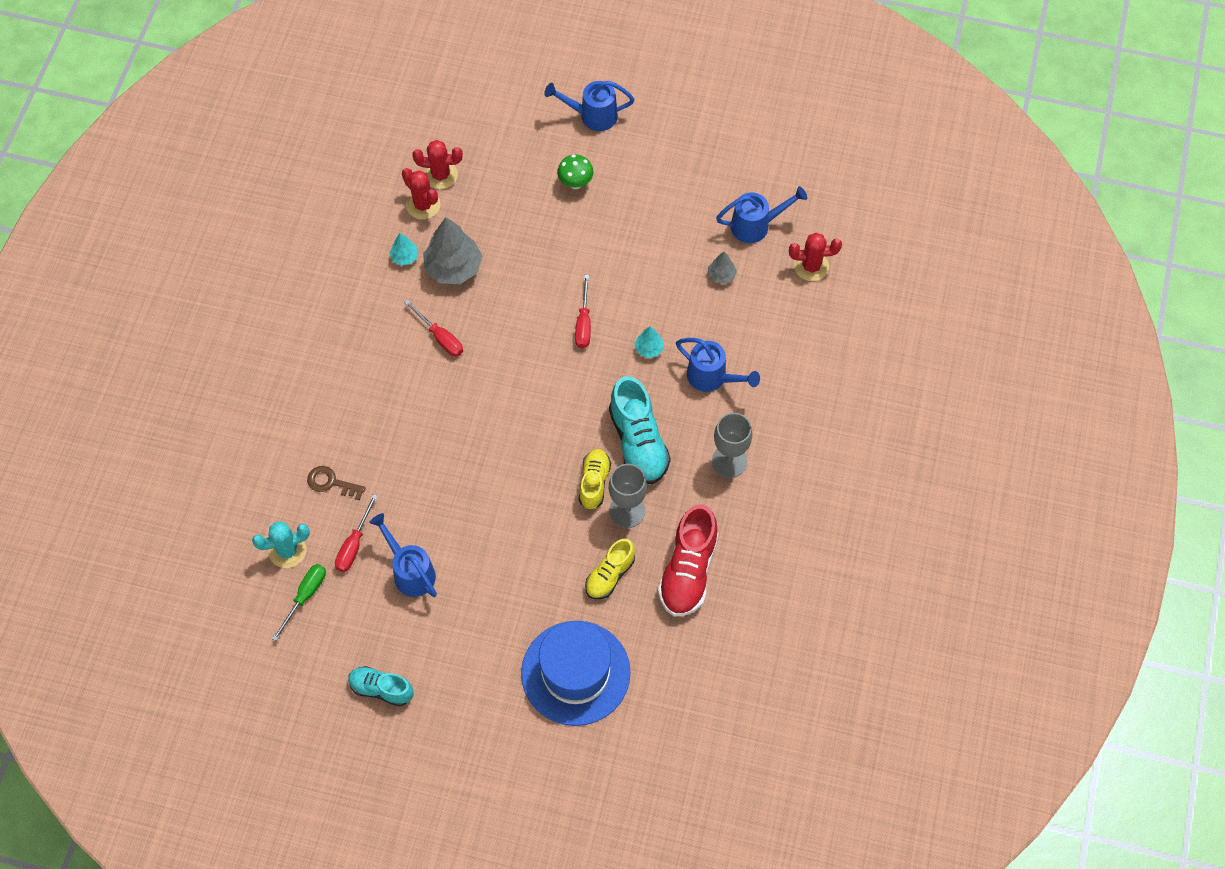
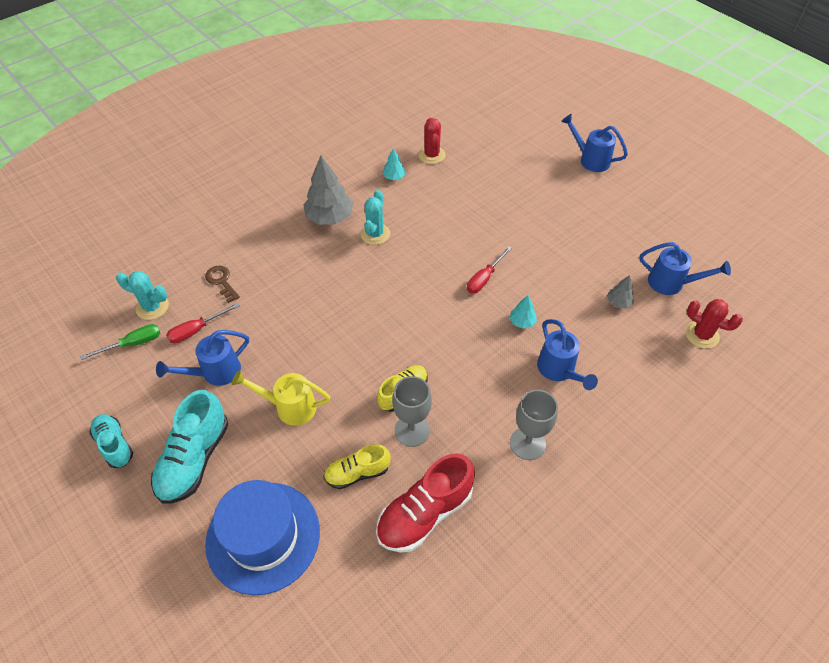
camera: 35 degrees right, 10 degrees down
(410, 572) = (215, 372): blue watering can -> blue watering can turned 120 degrees counterclockwise
(440, 175) = (457, 145): red cactus -> none
(440, 337) = (375, 234): red screwdriver -> turquoise cactus
(453, 268) = (421, 198): grey tree -> grey tree (329, 217)
(506, 558) = (290, 407): none -> yellow watering can
(575, 183) = (547, 191): green mushroom -> none
(638, 442) = (462, 383): turquoise shoe -> turquoise shoe (194, 459)

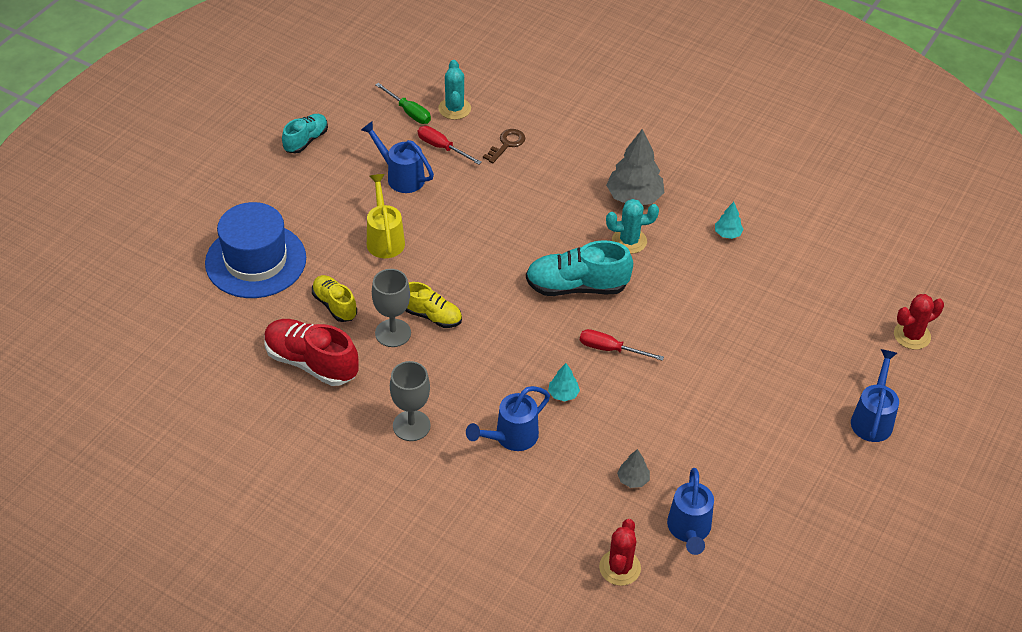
camera: 70 degrees right, 5 degrees down
(194, 459) = (310, 194): turquoise shoe -> turquoise shoe (577, 286)
(431, 155) = (785, 258): red cactus -> red cactus (912, 335)

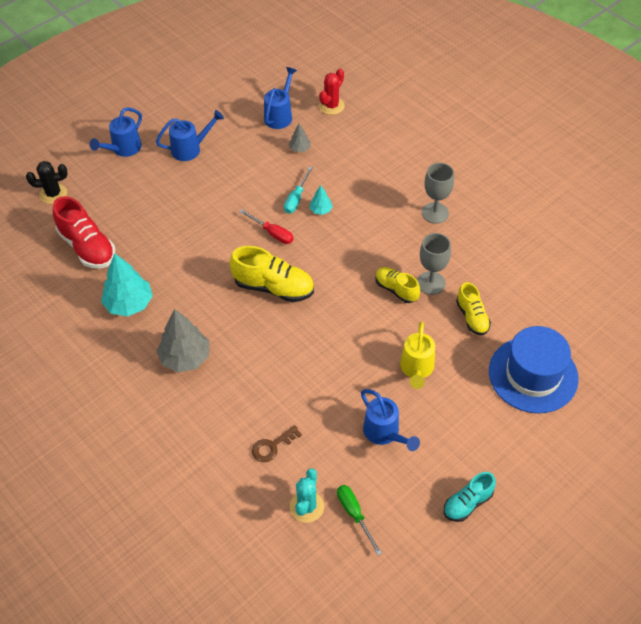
camera: 160 degrees left, 5 degrees up
(311, 363) = (499, 274): red shoe -> red shoe (87, 247)
(442, 147) = (335, 458): red screwdriver -> none
(511, 437) = (368, 190): blue watering can -> blue watering can (190, 149)
(577, 286) = (274, 287): turquoise shoe -> yellow shoe
(602, 402) = (296, 198): none -> turquoise screwdriver
(629, 241) = (212, 317): turquoise cactus -> none
(727, 234) = (129, 304): turquoise tree -> turquoise tree, size x2.04
(912, 335) = (53, 194): red cactus -> black cactus

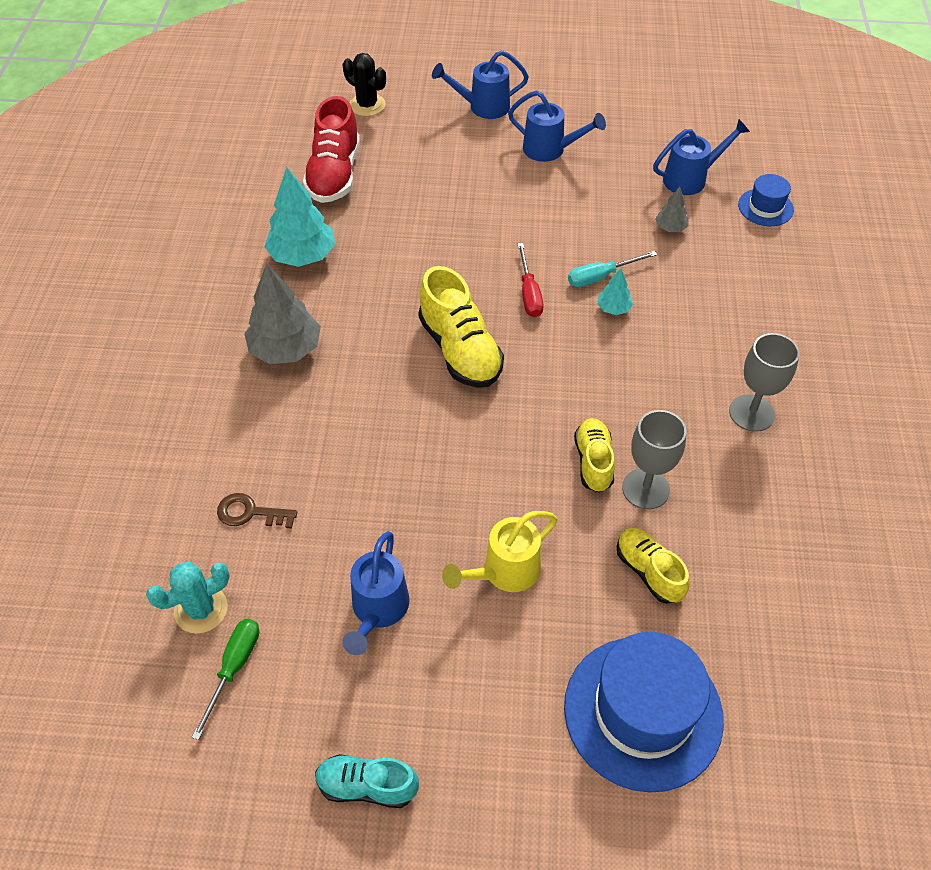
camera: 45 degrees right, 0 degrees up
(331, 106) = (765, 207): red cactus -> blue hat
(472, 317) = (649, 571): yellow shoe -> yellow shoe turned 120 degrees clockwise

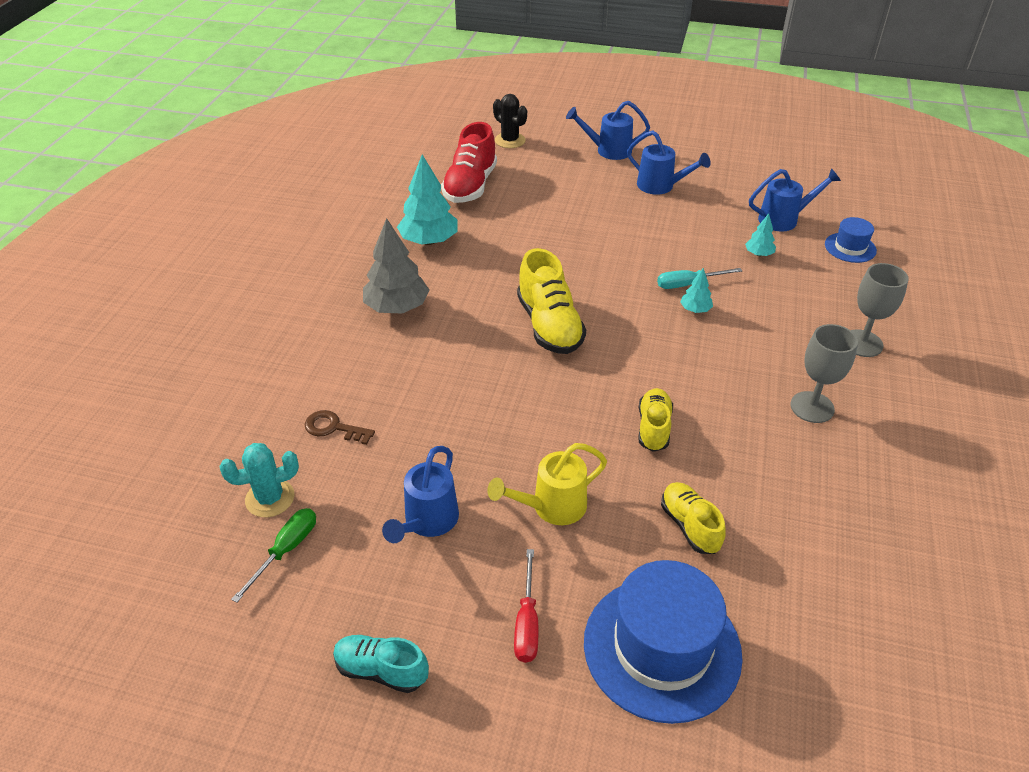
camera: 10 degrees right, 10 degrees down
(529, 293) = (620, 290): red screwdriver -> red screwdriver (527, 622)
(645, 489) = (699, 456): grey goblet -> grey goblet (862, 343)
(670, 228) = (758, 254): grey tree -> turquoise tree

